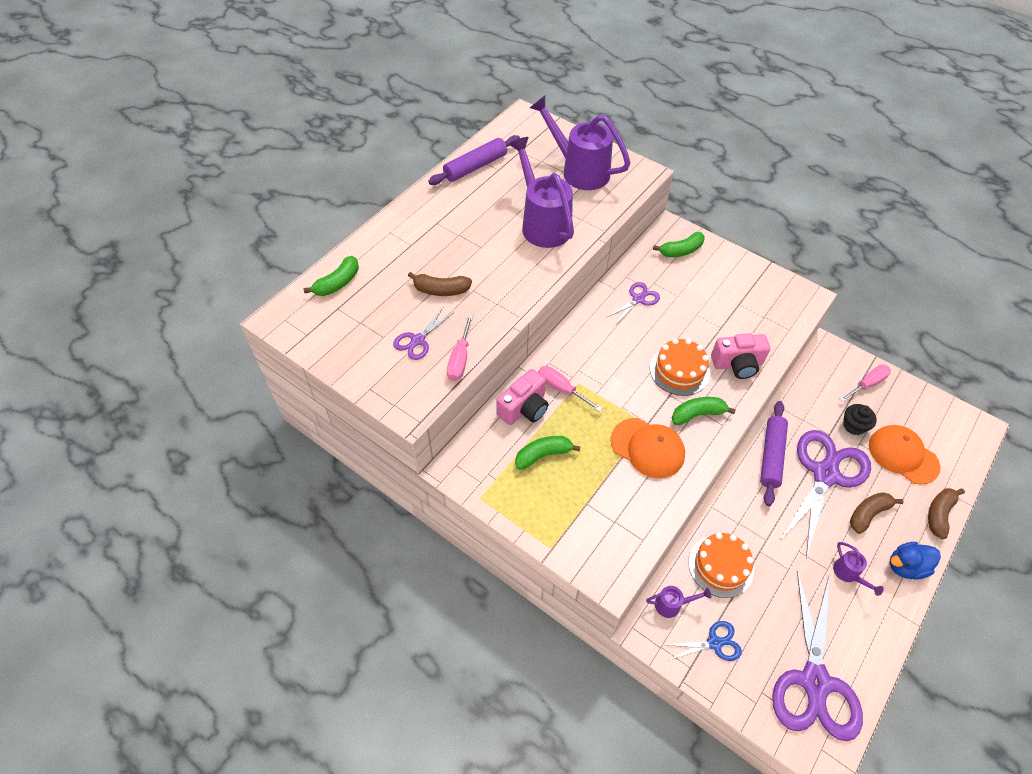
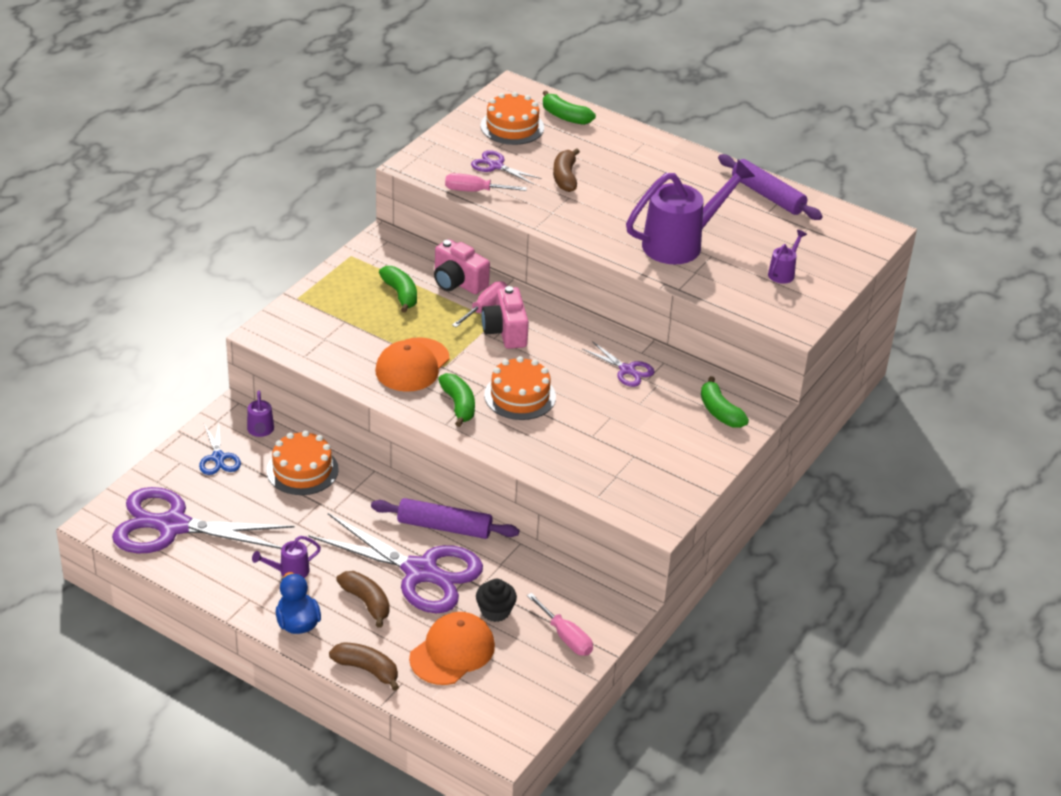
camera: 85 degrees right, 15 degrees down
(349, 324) = (512, 127): none -> orange cake
(579, 170) = (783, 273): purple watering can -> purple watering can, size x0.44
(737, 364) = (534, 444): pink camera -> pink camera (505, 331)

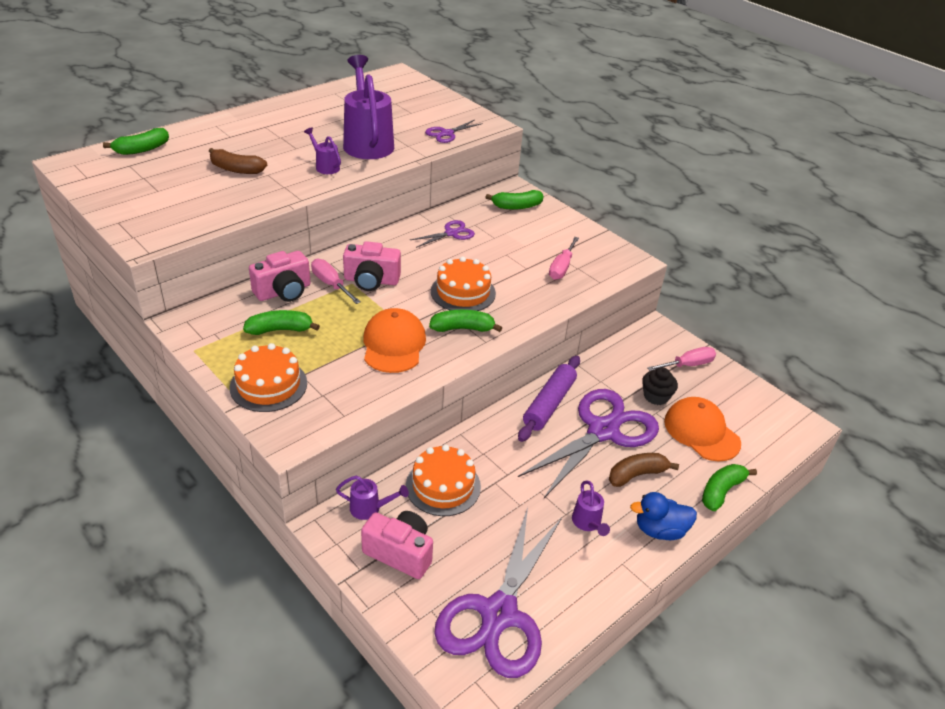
camera: 75 degrees left, 0 degrees up
(218, 458) = (400, 553): blue scissors -> pink camera
(367, 669) = (721, 491): brown banana -> green banana
(412, 365) = (393, 344): orange cap -> orange cap turned 135 degrees counterclockwise
(475, 191) = (220, 217): pink screwdriver -> pink screwdriver (561, 267)
(496, 166) = (188, 198): purple scissors -> purple scissors (446, 133)
(512, 127) = (132, 177): orange cake -> orange cake (268, 385)
(768, 195) = (328, 97): purple rolling pin -> none
(783, 273) = (427, 114): purple watering can -> purple watering can (325, 166)

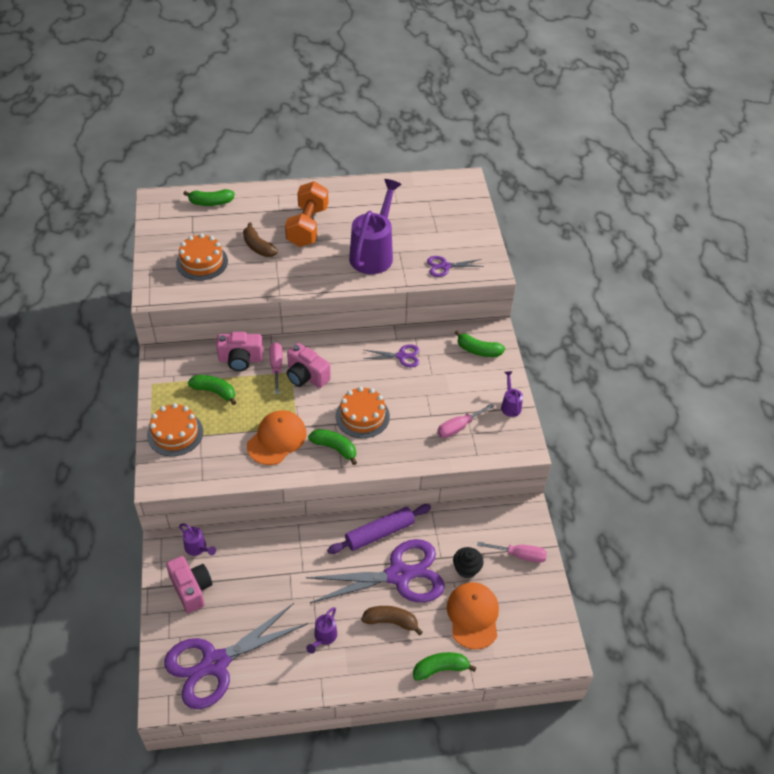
camera: 35 degrees right, 10 degrees up
(275, 140) = (307, 226): none -> orange dumbbell
(325, 166) = (322, 267): purple watering can -> purple watering can (510, 405)
(443, 486) = (254, 557): orange cake -> orange cake (202, 262)
(659, 530) = (367, 670): blue duck -> none

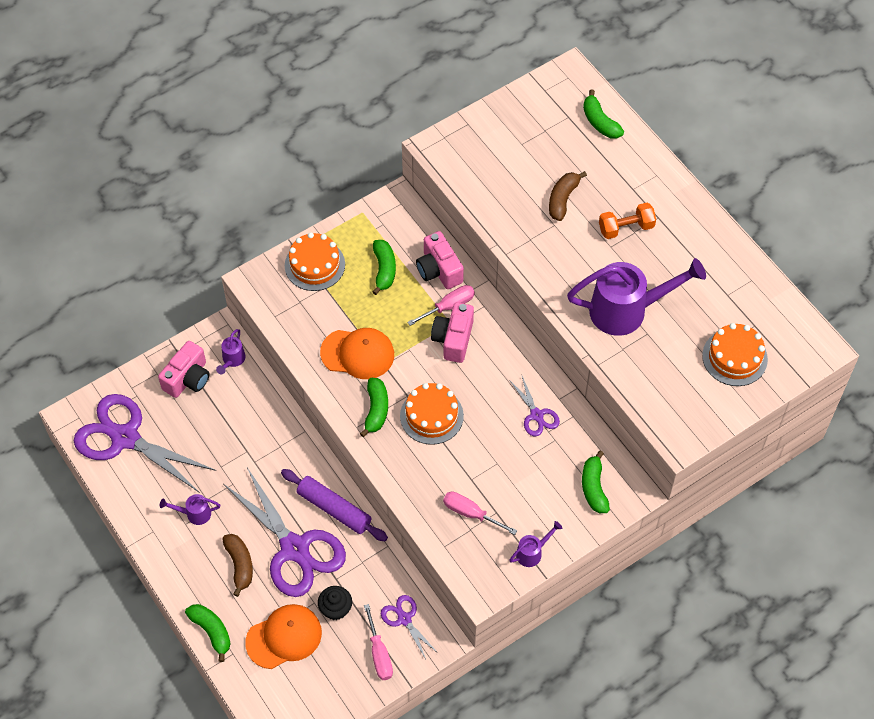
camera: 65 degrees right, 10 degrees up
(202, 262) = (507, 162): orange cake -> orange cake (734, 357)
(307, 226) = (626, 228): orange dumbbell -> orange dumbbell, size x0.63
(445, 266) = (654, 389): purple scissors -> purple scissors (404, 619)

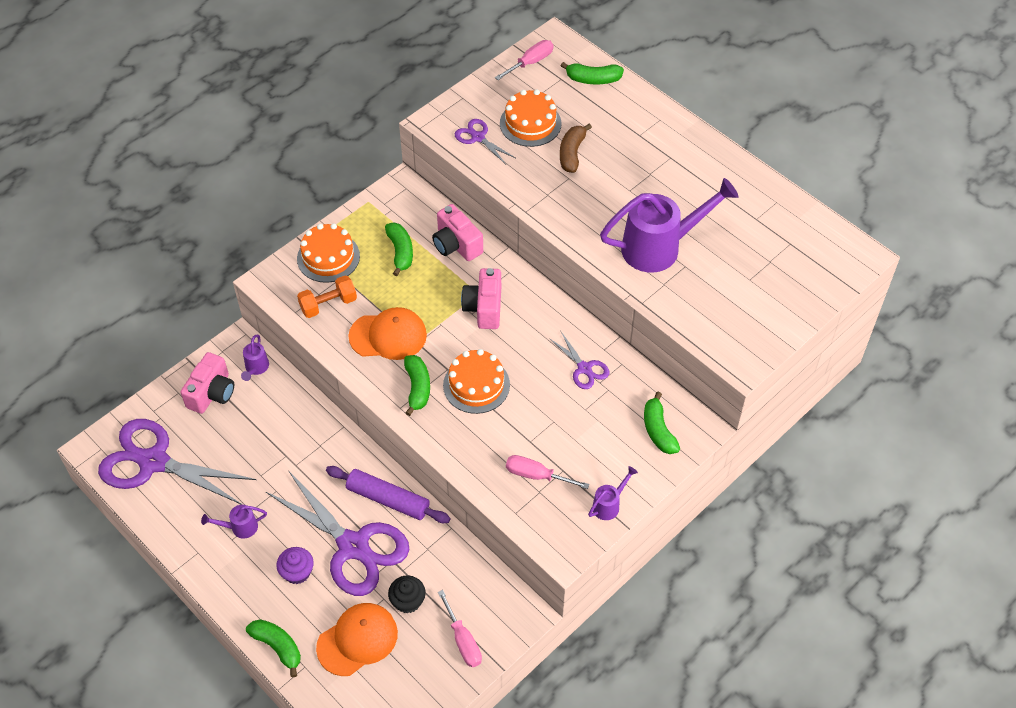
camera: 10 degrees left, 5 degrees down
(240, 565) = (297, 572): brown banana -> purple cupcake
(404, 619) = (483, 600): purple scissors -> purple scissors (478, 137)
(449, 306) = (473, 277): pink screwdriver -> pink screwdriver (530, 62)
(600, 122) = (593, 79): green banana -> green banana turned 45 degrees counterclockwise
(626, 228) = (641, 171): orange dumbbell -> orange dumbbell (328, 304)
(734, 357) = (778, 276): orange cake -> orange cake (530, 123)

